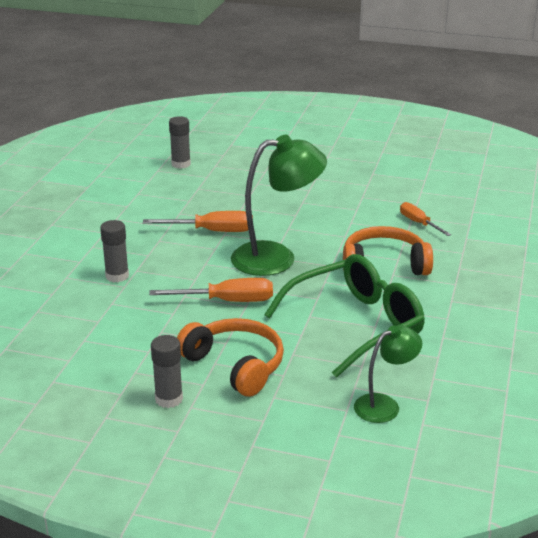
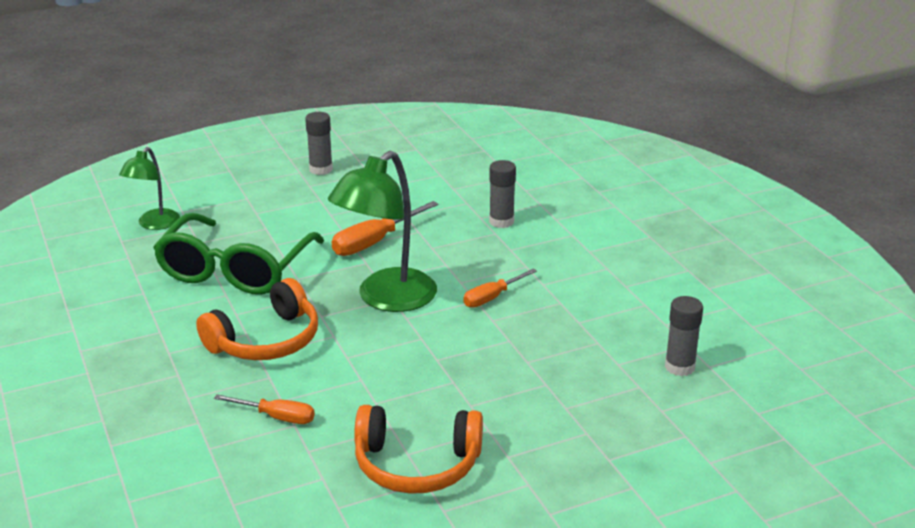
camera: 140 degrees right, 0 degrees up
(212, 231) = (492, 297): orange screwdriver -> orange screwdriver, size x0.65
(235, 365) = (301, 204): orange headphones -> orange headphones (417, 465)

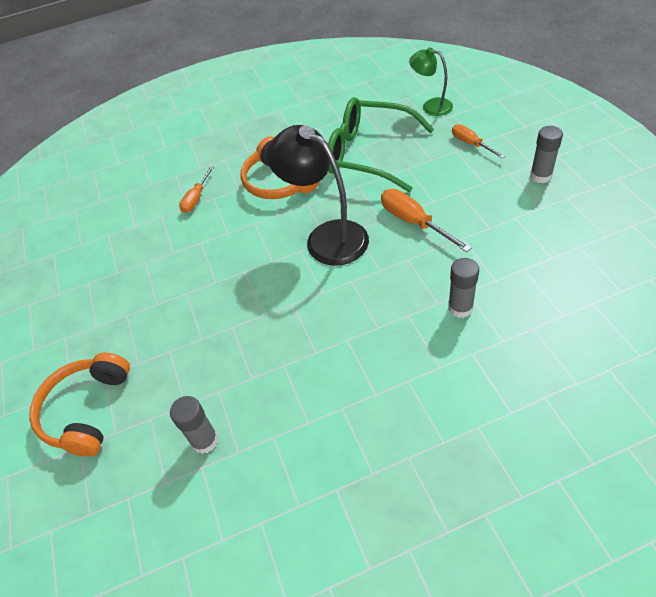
camera: 100 degrees right, 20 degrees up
(386, 299) = (326, 237): green lamp -> black lamp
(417, 465) = (132, 267): orange headphones -> orange headphones (87, 410)
(492, 297) = (325, 303): orange screwdriver -> orange screwdriver (471, 144)

